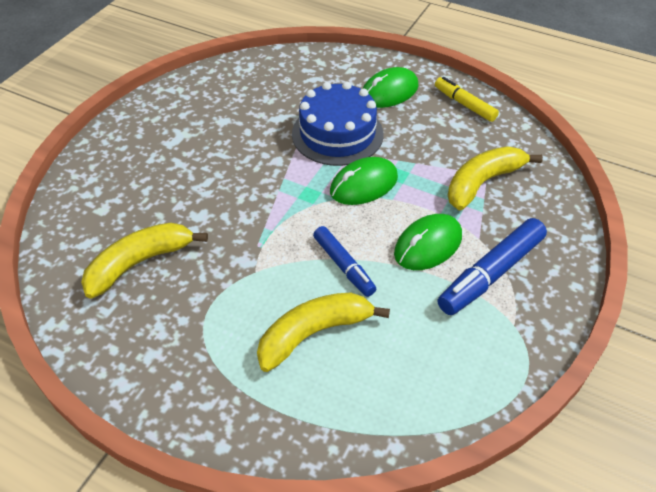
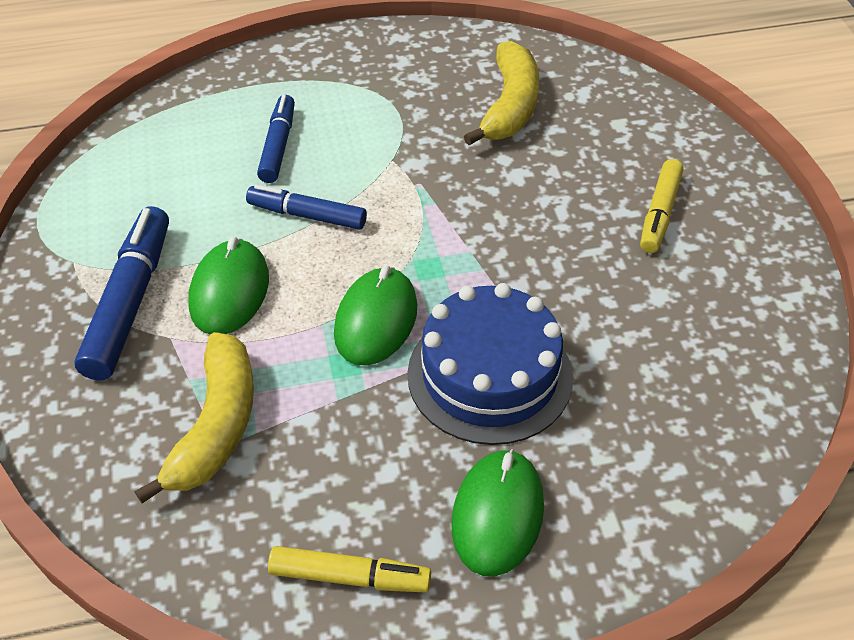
camera: 140 degrees right, 0 degrees up
(165, 151) = (659, 213): none -> yellow marker
(314, 333) = (278, 146): yellow banana -> blue marker

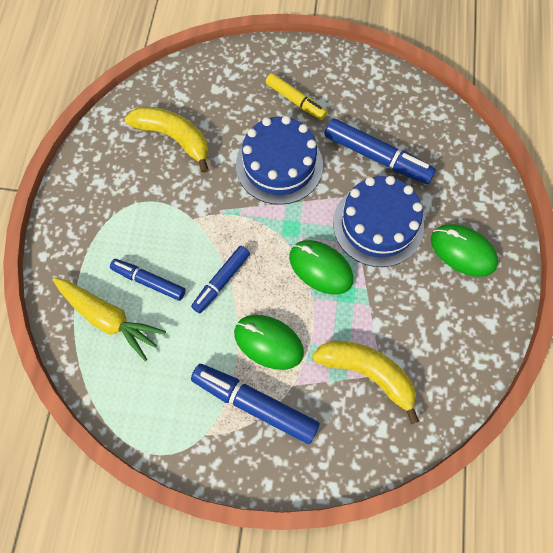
camera: 70 degrees left, 20 degrees up
(212, 126) = (109, 318): none -> yellow carrot
(350, 577) = (479, 329): yellow marker -> none
(531, 225) = (279, 165): none -> blue cake
(619, 342) = (377, 157): none -> blue marker

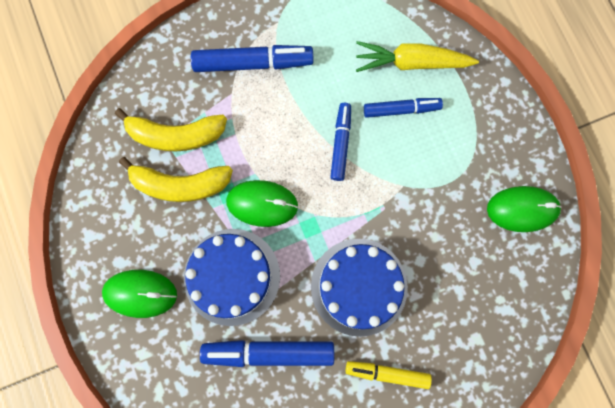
camera: 150 degrees right, 10 degrees up
(174, 138) = (477, 257): yellow banana -> yellow banana (180, 184)
(268, 342) = (270, 115): green mouse -> green mouse (522, 209)

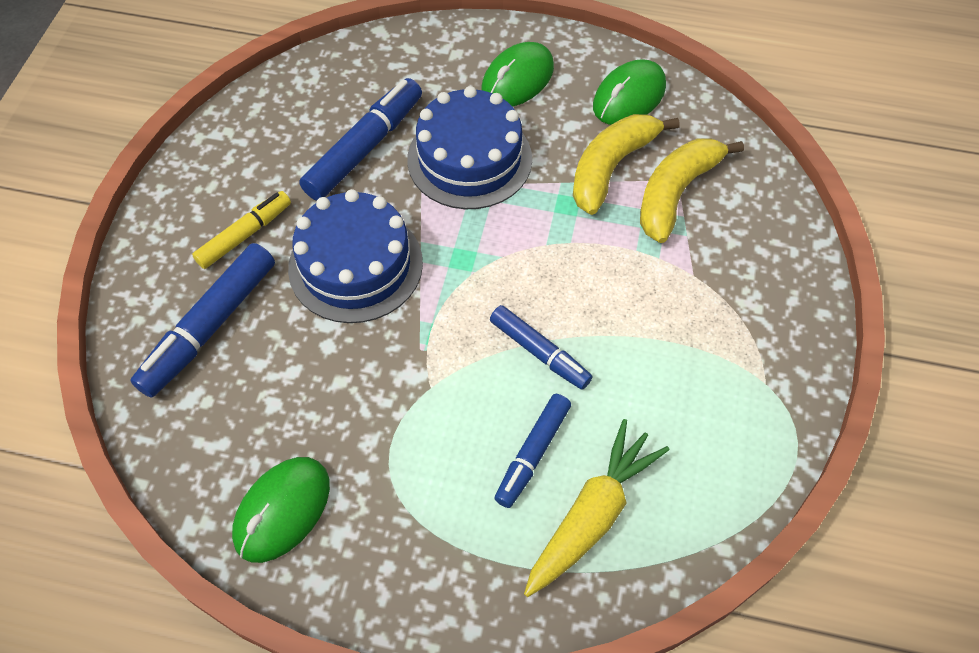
camera: 125 degrees right, 20 degrees down
(253, 63) = (720, 321): blue marker -> blue marker (210, 327)
(262, 204) = (528, 229): green mouse -> green mouse (629, 97)

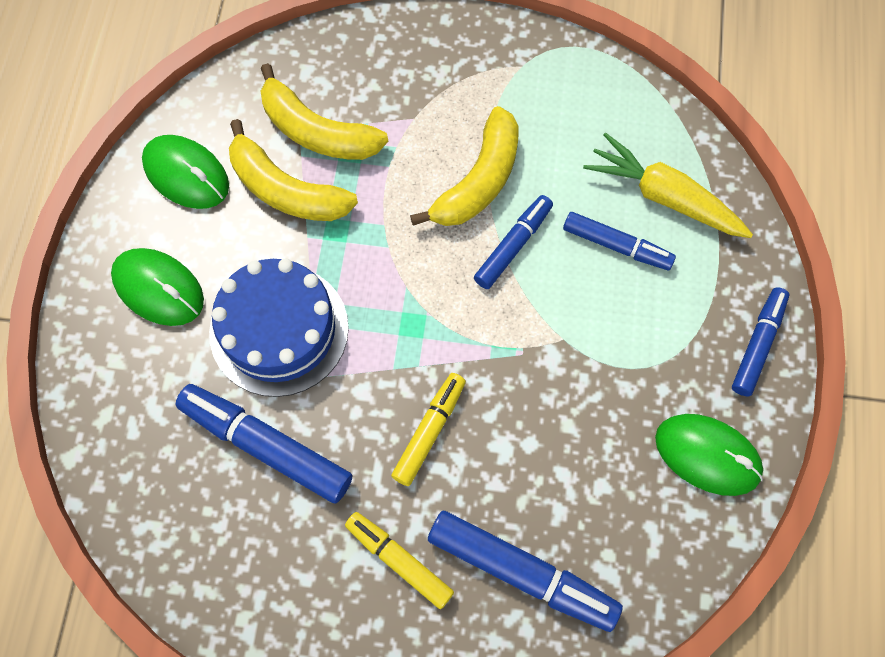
camera: 95 degrees left, 10 degrees up
(355, 265) = (429, 431): blue cake -> yellow marker
(397, 589) = (757, 344): none -> blue marker
(617, 327) = (478, 181): none -> yellow banana

